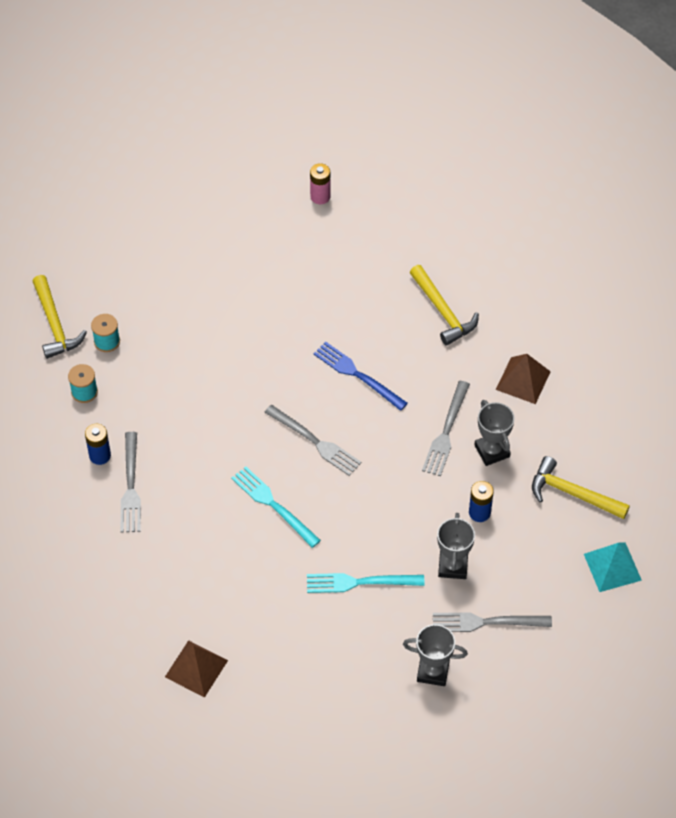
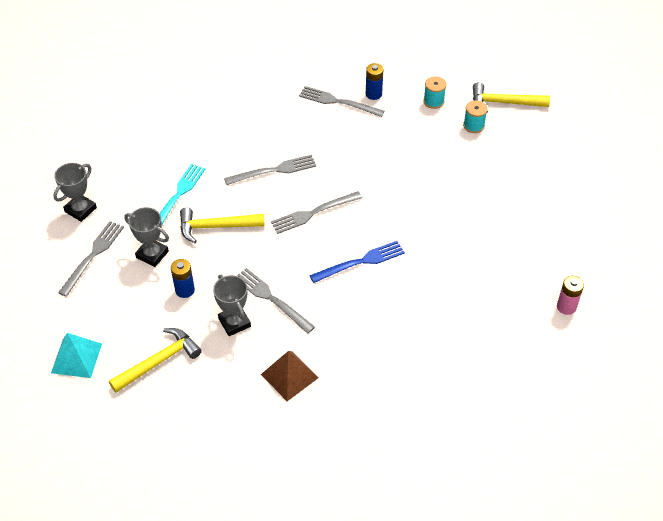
camera: 115 degrees right, 5 degrees down
(196, 668) = (177, 92): brown pyramid -> none
(273, 505) = (274, 170): turquoise fork -> grey fork
(443, 311) = (394, 347): yellow hammer -> yellow hammer (216, 227)
(492, 451) = (234, 322): grey trophy -> grey trophy turned 60 degrees clockwise

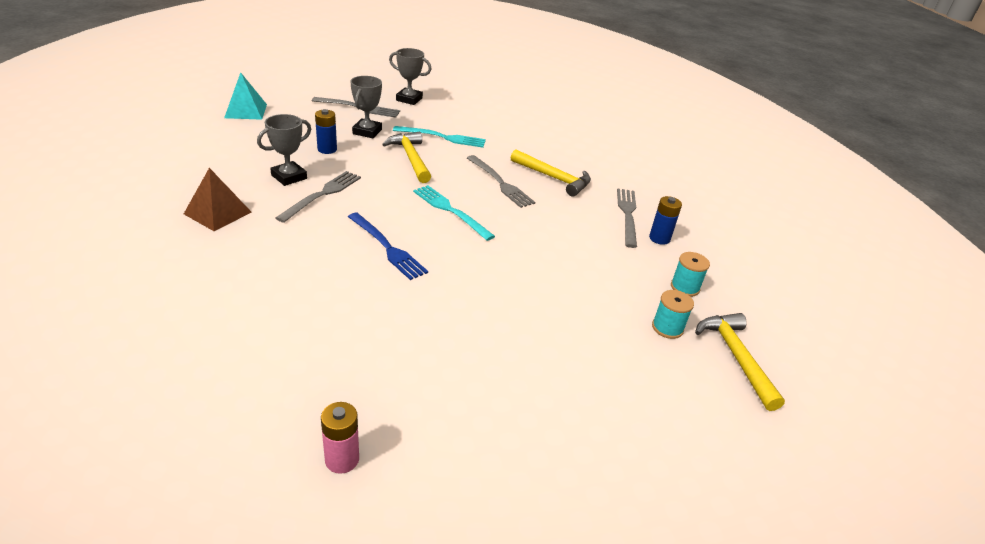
camera: 70 degrees right, 15 degrees down
(159, 361) = (240, 144): yellow hammer -> yellow hammer (553, 178)
(313, 213) = (450, 210): grey fork -> turquoise fork

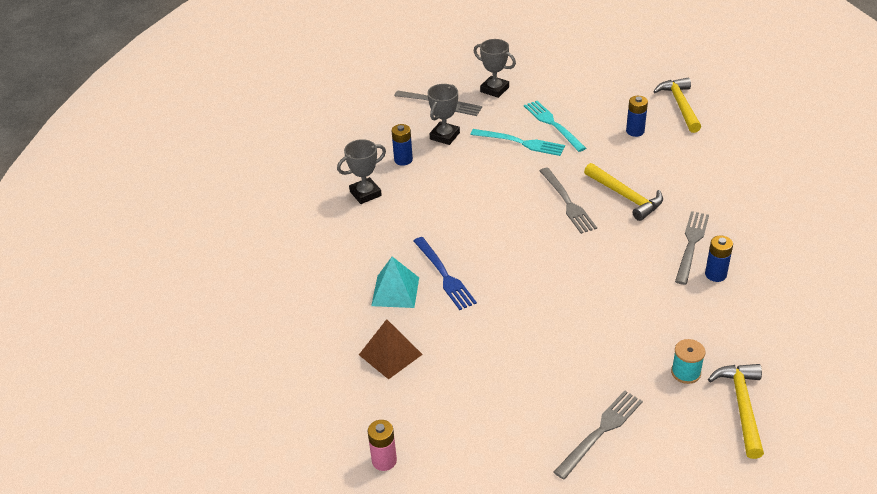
camera: 20 degrees right, 5 degrees up
(217, 213) = (302, 233): brown pyramid -> brown pyramid (390, 354)
(246, 111) = (330, 111): turquoise pyramid -> turquoise pyramid (395, 291)
(322, 194) = (393, 215): grey fork -> grey fork (601, 431)
(411, 158) = (483, 171): yellow hammer -> yellow hammer (680, 105)
(450, 210) = (510, 235): turquoise fork -> turquoise fork (553, 124)
(545, 130) = (635, 131): none -> blue battery
(685, 287) = (720, 331): turquoise spool -> none

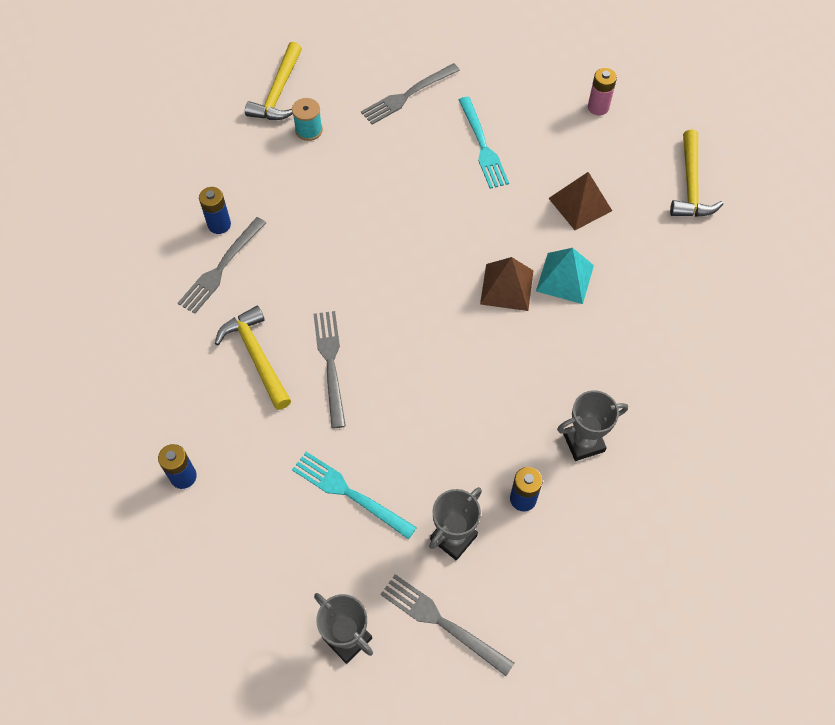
camera: 170 degrees left, 20 degrees up
(444, 275) = (506, 287): blue fork -> brown pyramid
(553, 124) = (290, 523): turquoise fork -> turquoise fork (482, 146)
(680, 105) = (90, 518): yellow hammer -> yellow hammer (690, 185)

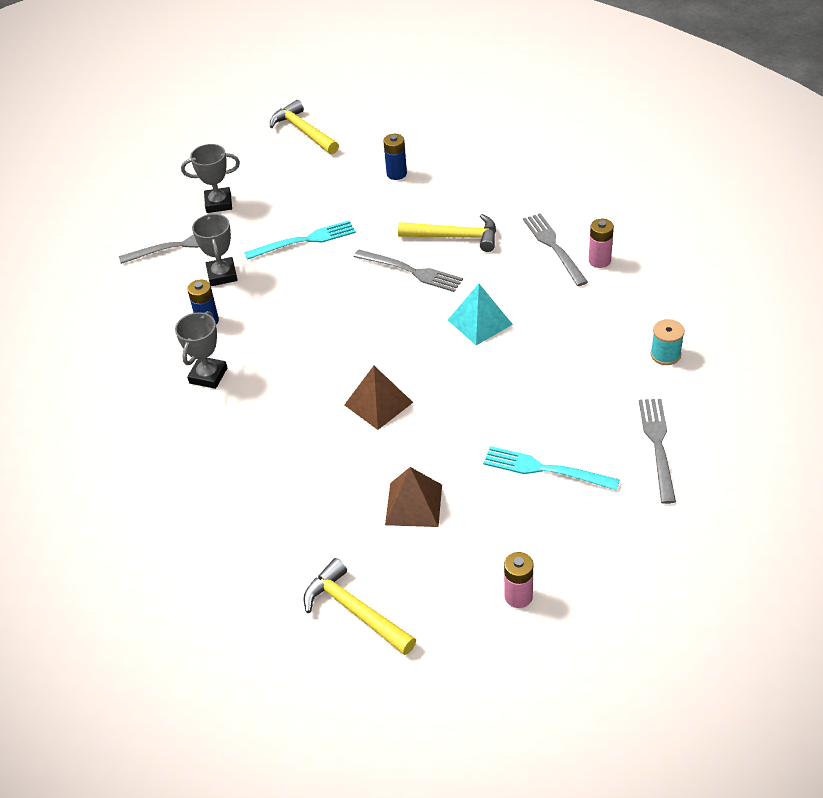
camera: 130 degrees right, 15 degrees down
(219, 224) = (599, 260): blue battery -> pink battery
(278, 92) = (732, 353): yellow hammer -> yellow hammer (303, 131)
(564, 278) = (350, 446): turquoise pyramid -> turquoise pyramid (480, 322)

